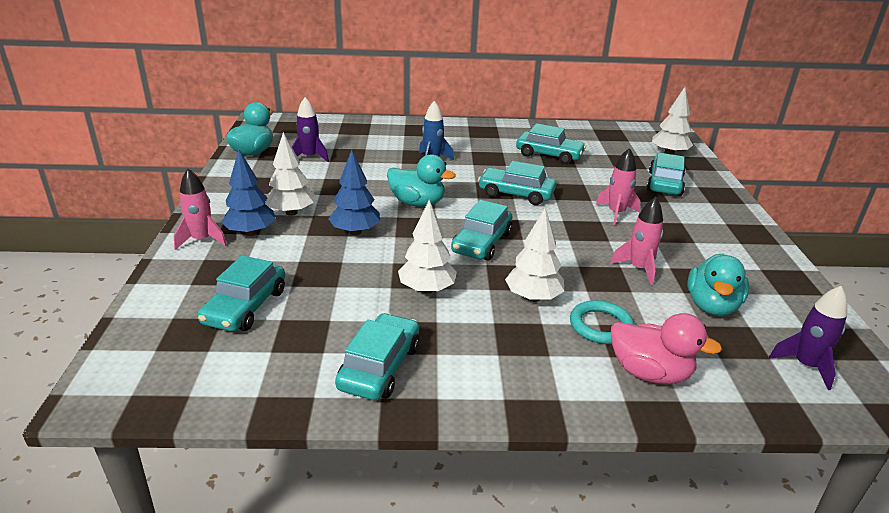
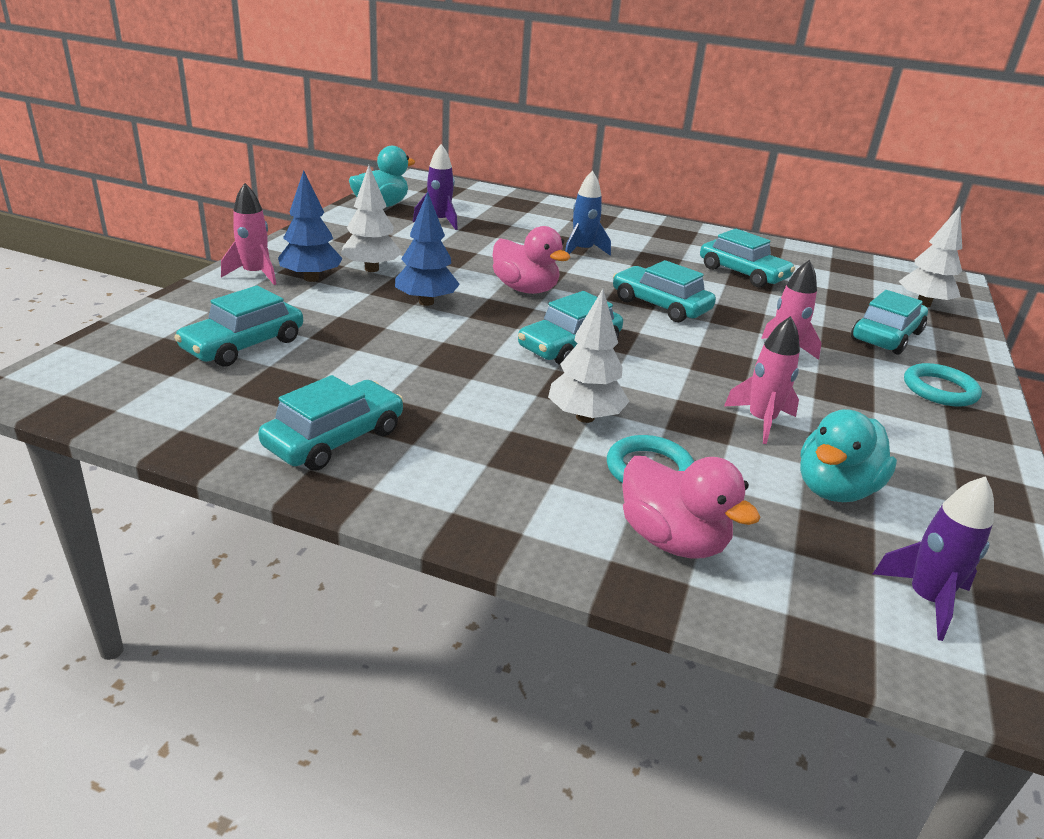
camera: 20 degrees right, 0 degrees up
(417, 203) = (525, 289): turquoise duck -> pink duck
(427, 289) = (458, 377): white tree -> none
(719, 216) = (939, 390): none -> turquoise ring

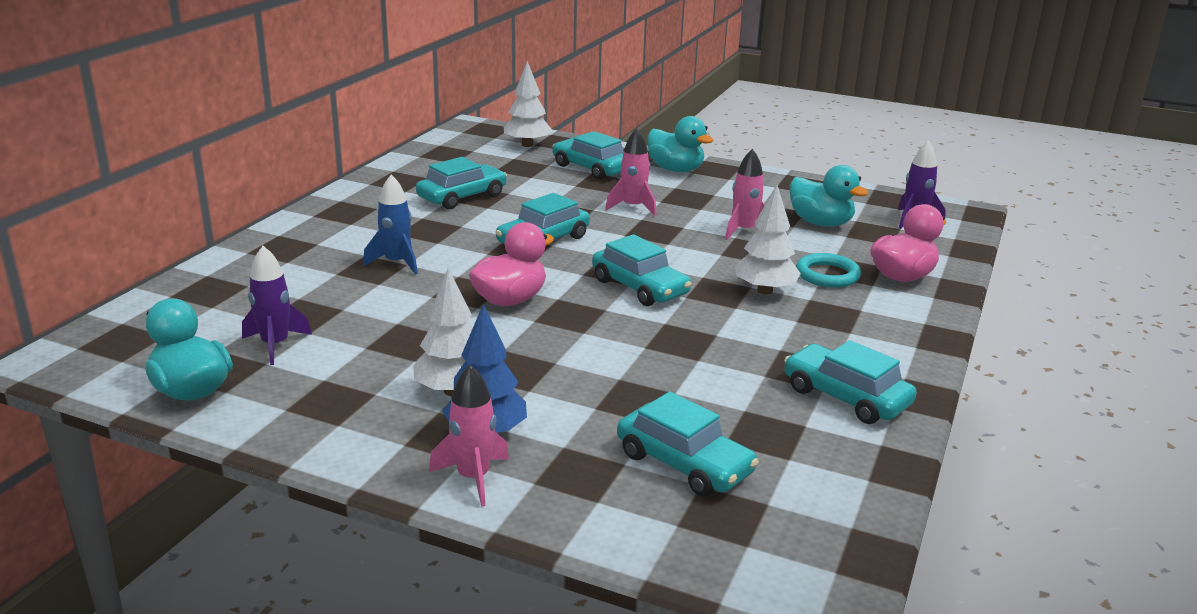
camera: 85 degrees left, 5 degrees down
(426, 302) = (551, 355): blue tree -> none
(939, 390) = (676, 170): turquoise ring -> turquoise duck

